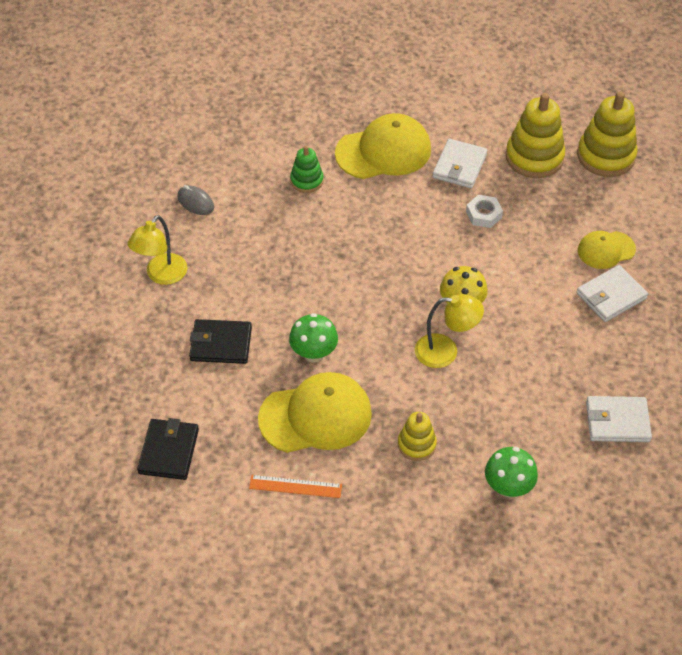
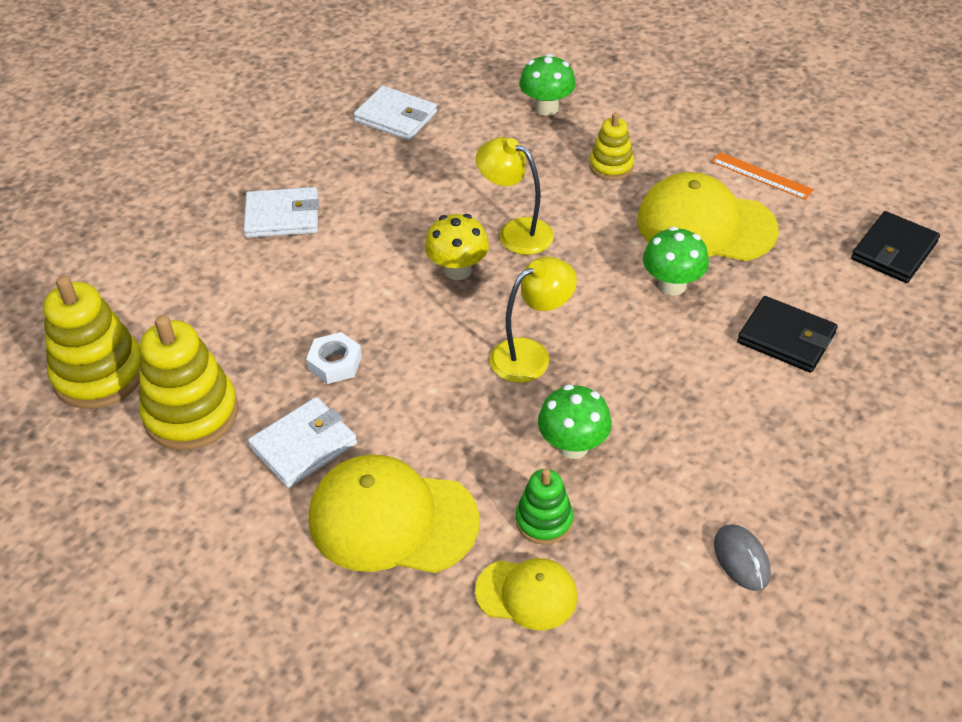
camera: 150 degrees left, 5 degrees down
(161, 275) = (838, 459): yellow lamp -> yellow lamp (531, 355)
(315, 223) = (573, 446): none -> green mushroom
(606, 250) = (234, 263): yellow cap -> yellow cap (526, 594)

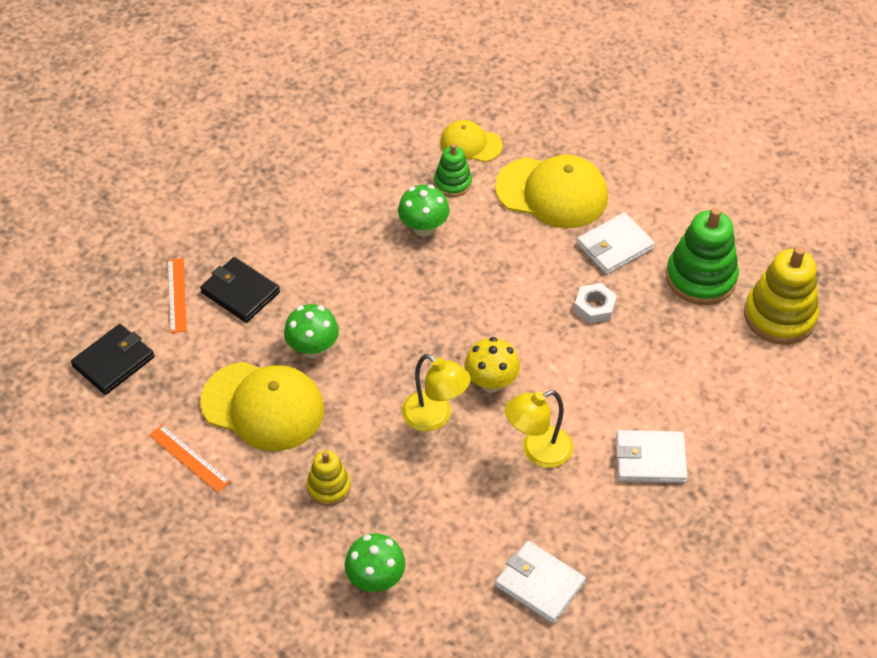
camera: 175 degrees left, 5 degrees up
(191, 413) = (701, 278): yellow stacking toy -> green stacking toy
(531, 355) = (441, 298): yellow lamp -> yellow lamp (537, 451)
(741, 559) = (334, 150): grey mouse -> none
(863, 327) = (176, 295): none -> orange ruler

